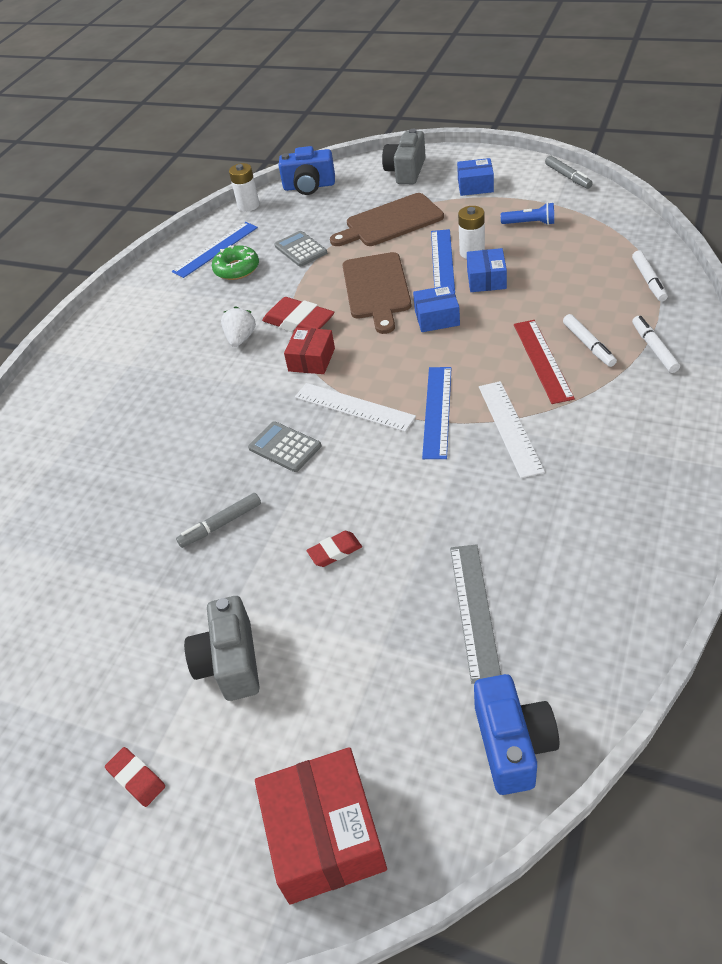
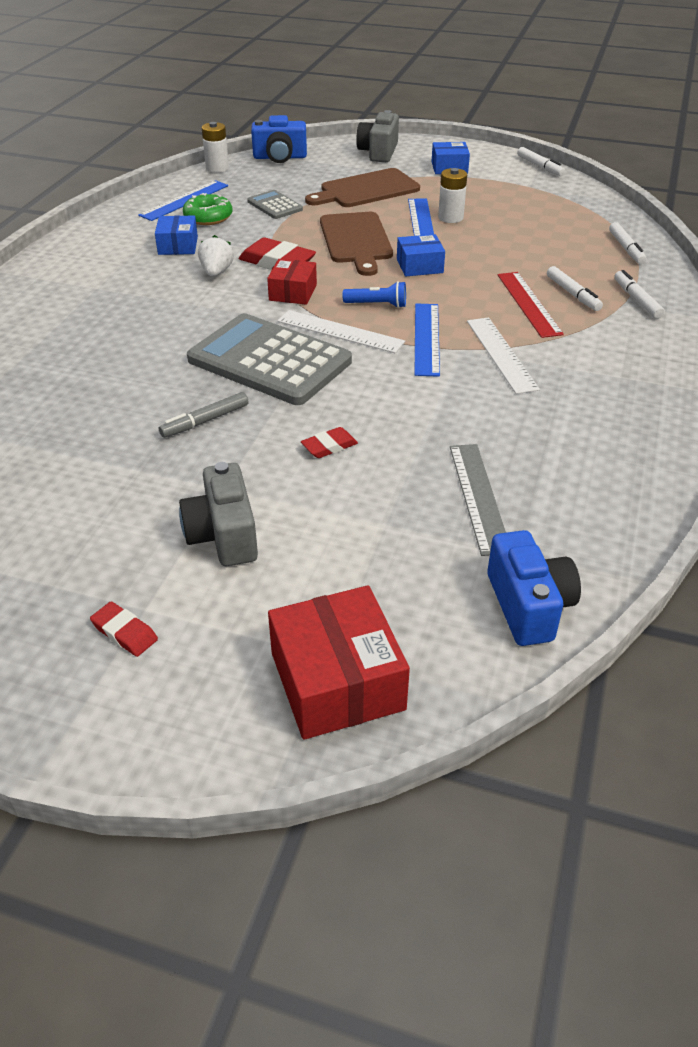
camera: 10 degrees left, 5 degrees down
(285, 447) = (269, 361): grey calculator -> grey calculator, size x2.12
(486, 279) = (467, 239): blue box -> blue box (178, 245)
(529, 223) = (506, 199): blue flashlight -> blue flashlight (377, 305)
(568, 177) = (540, 167): grey marker -> white marker

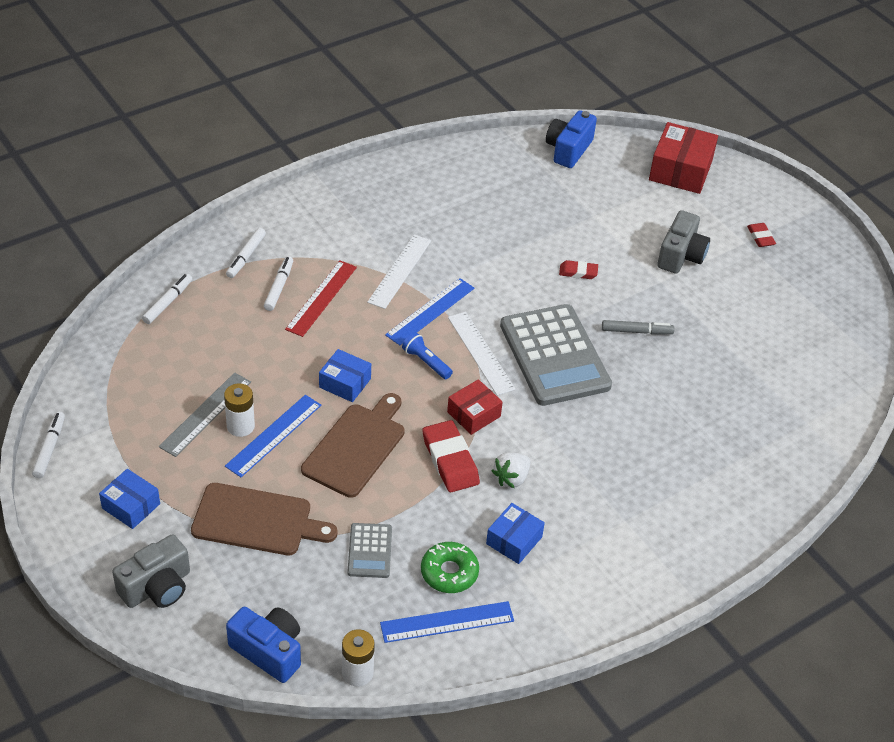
camera: 145 degrees left, 5 degrees up
(479, 497) = (530, 201): grey ruler -> grey ruler (205, 414)

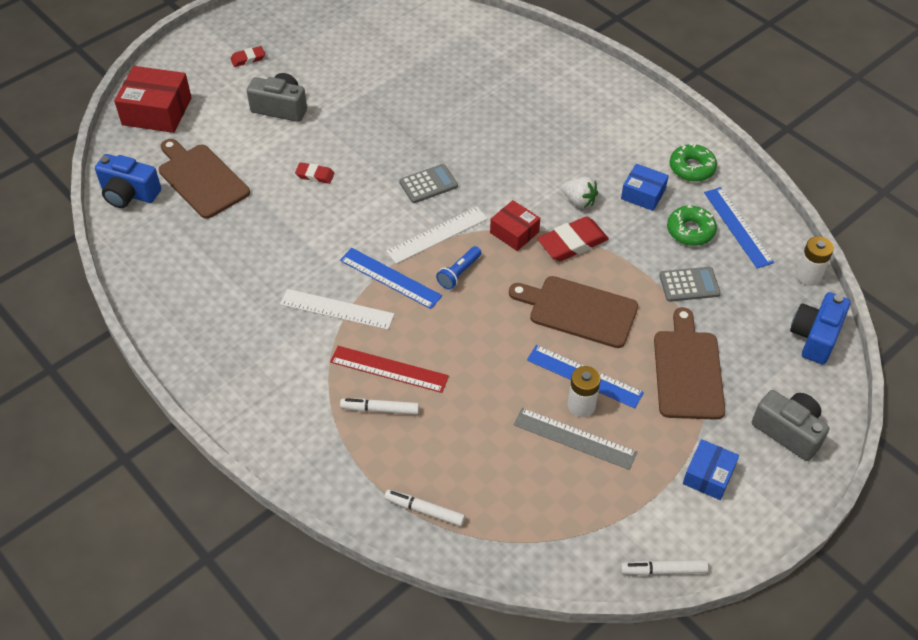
camera: 95 degrees left, 5 degrees up
(246, 256) = (337, 450): white marker -> none
(345, 383) = (502, 331): blue box -> none
(551, 600) = (692, 168): none -> green donut
(554, 356) = (428, 184): grey calculator -> grey calculator, size x0.47
(578, 272) = (315, 175): red eraser -> red eraser turned 75 degrees counterclockwise
(582, 195) = (201, 179): none -> brown cutting board
(636, 331) = (385, 133): grey marker -> none

